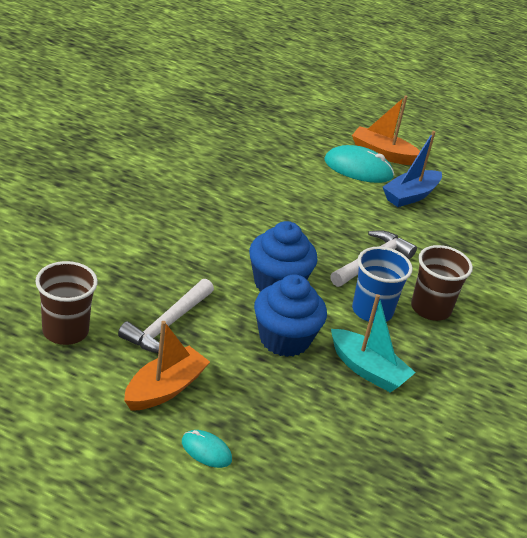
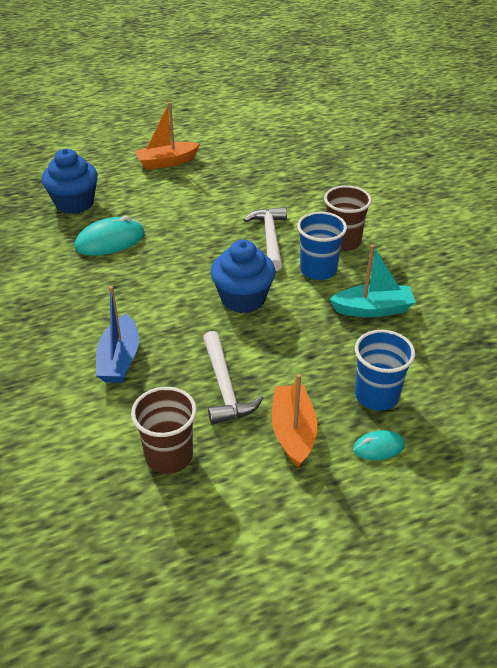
camera: 40 degrees left, 5 degrees up
(264, 422) = (376, 395): none -> blue cup
(284, 339) = (303, 332): blue cupcake -> blue cupcake (74, 203)
(358, 168) = (168, 182): turquoise mouse -> turquoise mouse (110, 240)
(410, 196) = (224, 178): blue boat -> blue boat (119, 359)

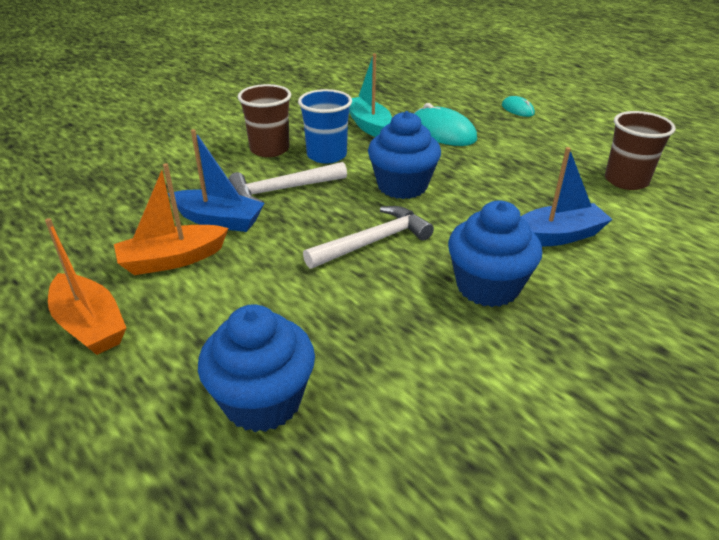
camera: 110 degrees left, 5 degrees down
(93, 300) = (487, 286): none -> blue cupcake
(110, 240) = (353, 315): turquoise mouse -> turquoise mouse (442, 132)
(225, 387) = (527, 172): white hammer -> white hammer (373, 242)
(243, 207) = (219, 220): none -> blue boat
(293, 432) = (540, 138): orange boat -> orange boat (172, 260)
(376, 395) = (470, 114): blue cup -> none

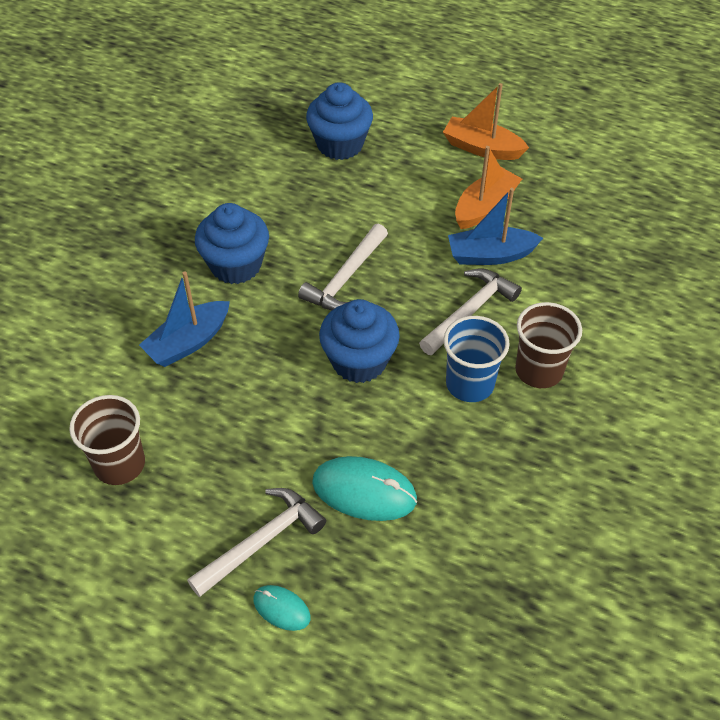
camera: 155 degrees right, 15 degrees up
(369, 125) = (465, 470): turquoise boat -> none
(522, 130) = (261, 541): none -> white hammer

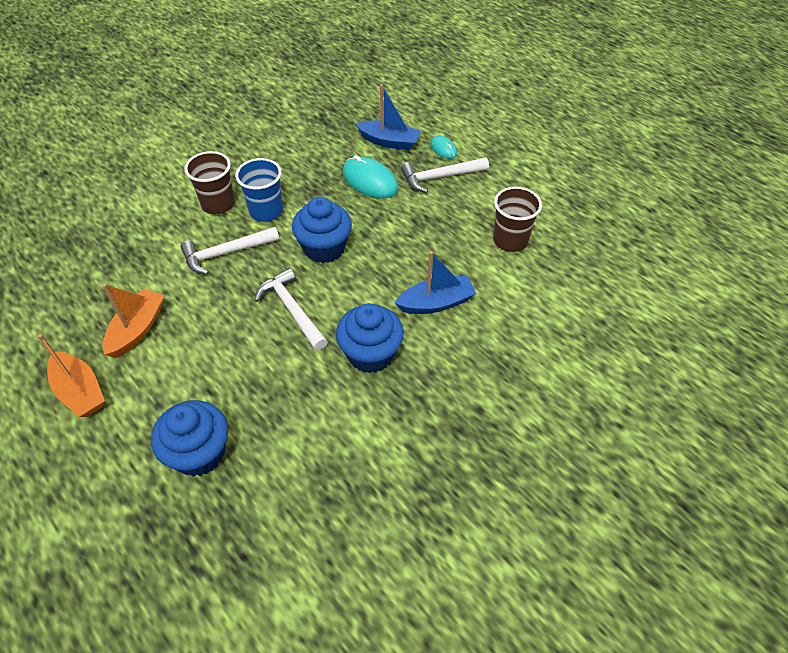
camera: 155 degrees left, 0 degrees up
(346, 278) = (292, 310): white hammer -> white hammer turned 90 degrees counterclockwise
(485, 207) = (137, 329): orange boat -> orange boat turned 135 degrees clockwise
(490, 255) = (173, 288): blue boat -> blue boat (389, 142)

